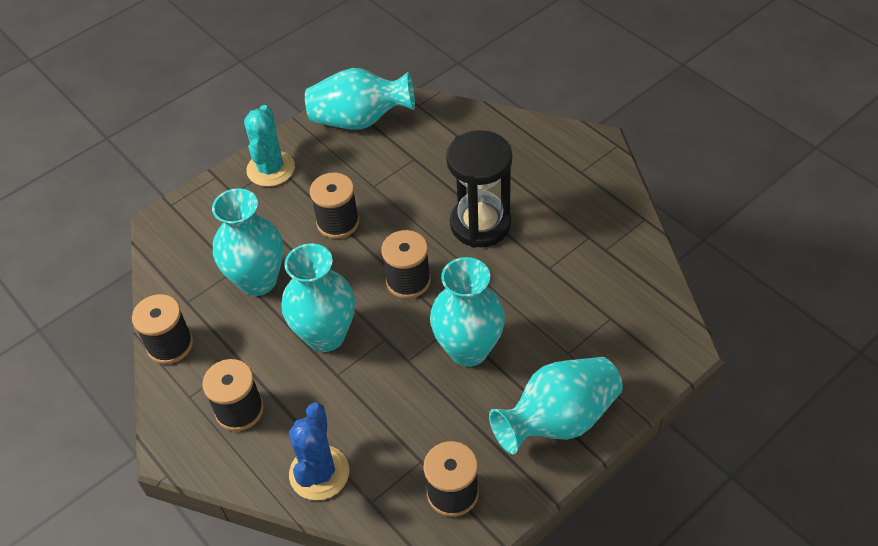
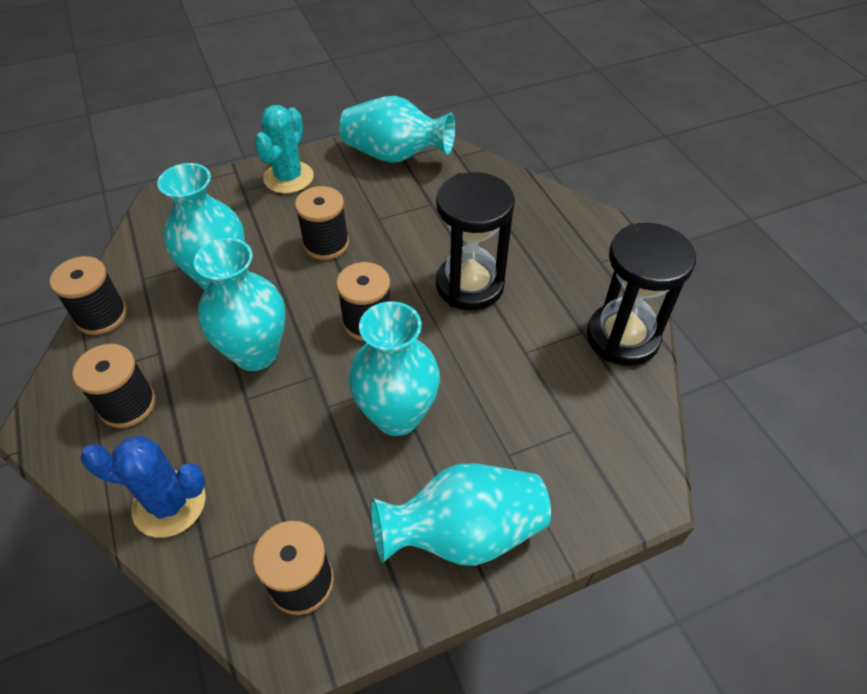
camera: 15 degrees right, 0 degrees up
(319, 473) = (169, 504): blue cactus -> blue cactus turned 75 degrees clockwise
(622, 232) = (622, 337): none -> black hourglass

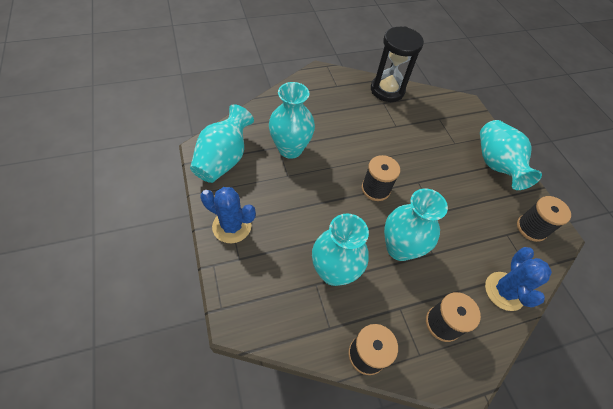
camera: 90 degrees left, 5 degrees up
(288, 177) = (232, 226): turquoise cactus -> blue cactus
(326, 244) = (308, 206): black spool -> none
(397, 415) = (438, 182): turquoise vase -> turquoise vase (290, 149)
(469, 285) = (350, 139): black hourglass -> none

